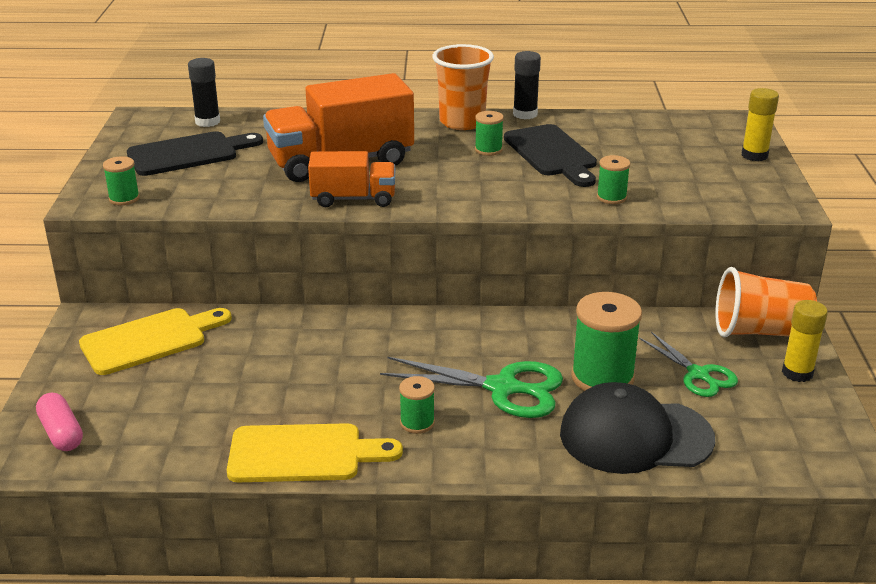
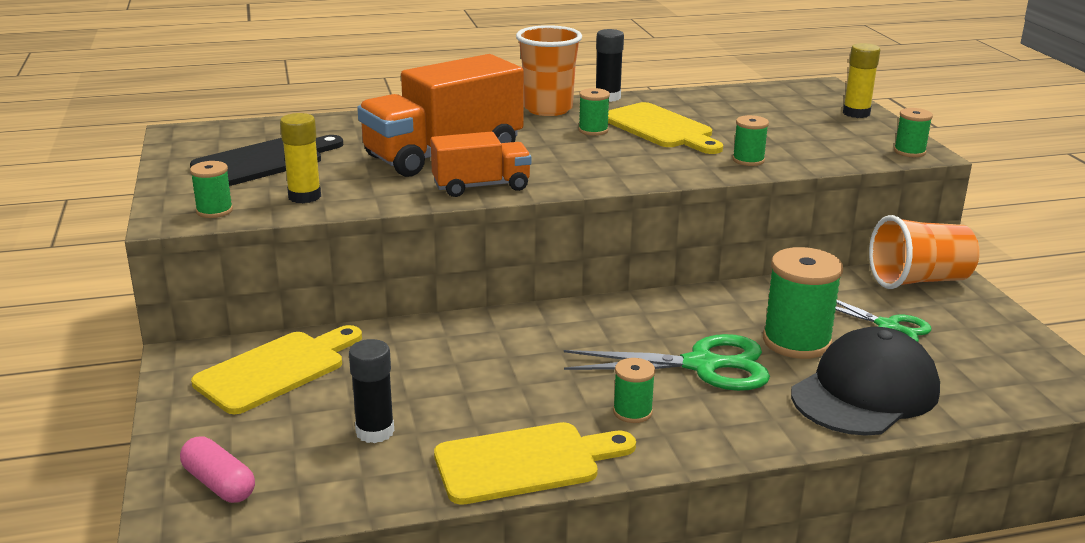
camera: 15 degrees left, 5 degrees down
(207, 122) = (266, 130): black glue stick -> black glue stick (375, 432)
(552, 154) = (660, 128): black cutting board -> yellow cutting board
(635, 436) = (865, 392): black cap -> black cap turned 150 degrees clockwise
(776, 205) = (909, 152): none -> green spool
(797, 373) = (979, 313): yellow glue stick -> yellow glue stick (304, 196)

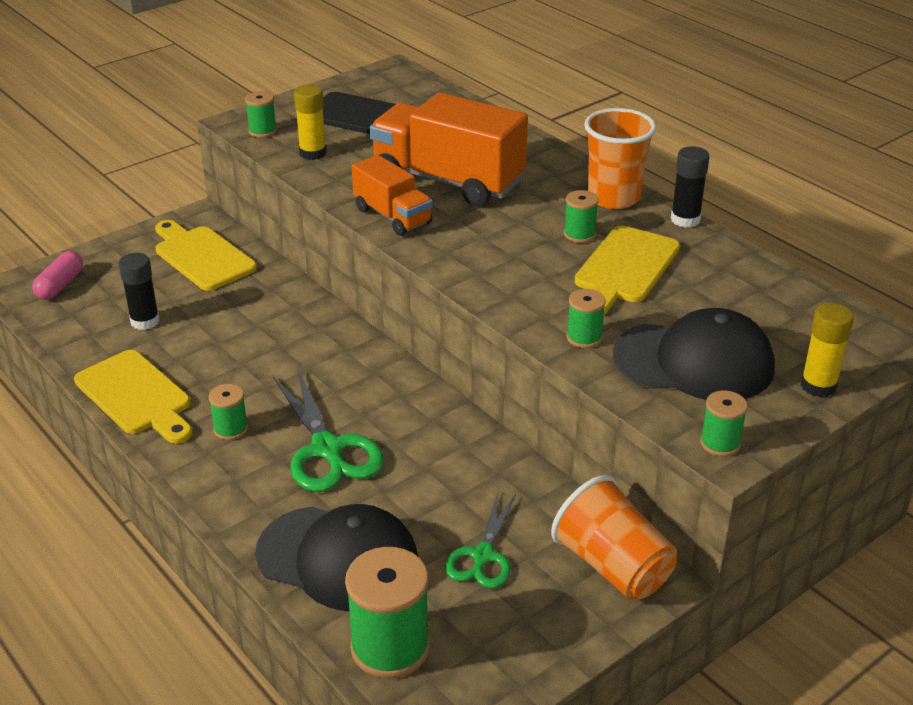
camera: 65 degrees right, 10 degrees up
(276, 370) = (202, 256): yellow cutting board -> yellow cutting board turned 150 degrees counterclockwise
(796, 342) = (408, 498): green spool -> green spool (390, 647)
(805, 137) = (694, 362): none -> black cap

